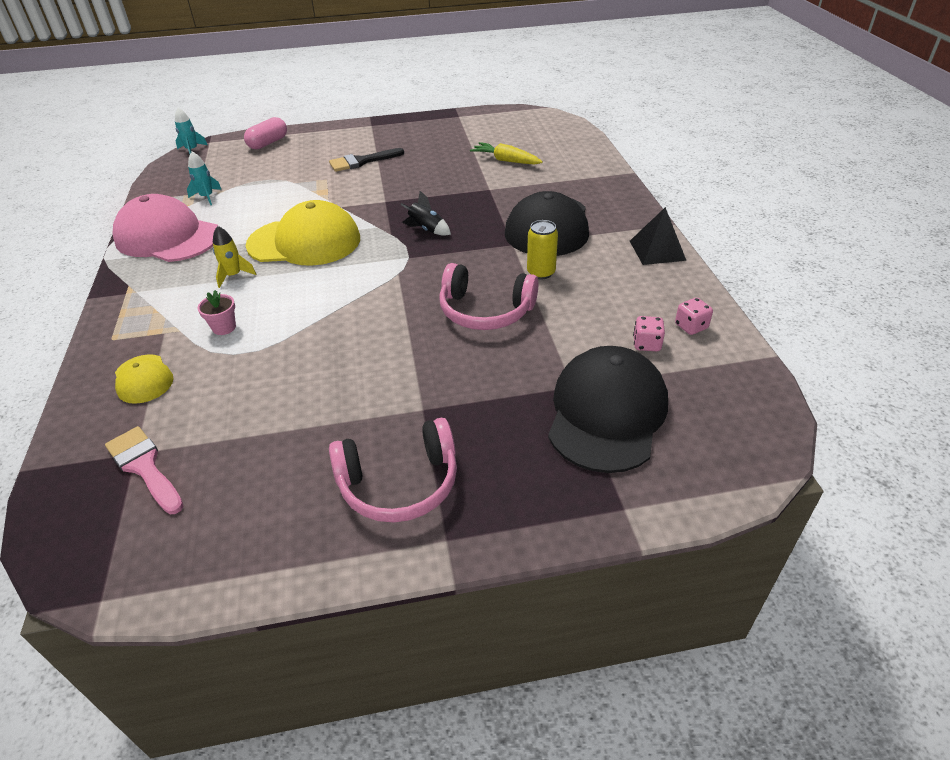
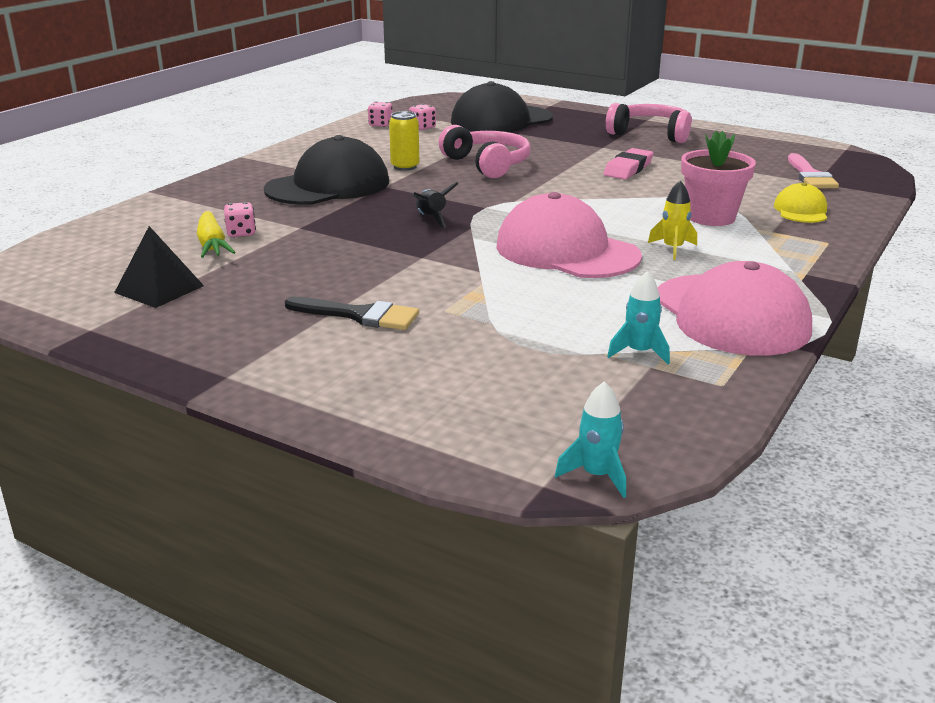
camera: 140 degrees left, 15 degrees down
(224, 327) = (711, 217): pink flower pot -> pink flower pot, size x1.92
(268, 143) = (440, 420): pink capsule -> none
(304, 242) = (566, 251): yellow cap -> pink cap
(353, 372) = (628, 169): none -> pink eraser
(510, 172) = (241, 233): none -> pink dice
(657, 250) = (297, 150): black pyramid -> black pyramid (159, 289)

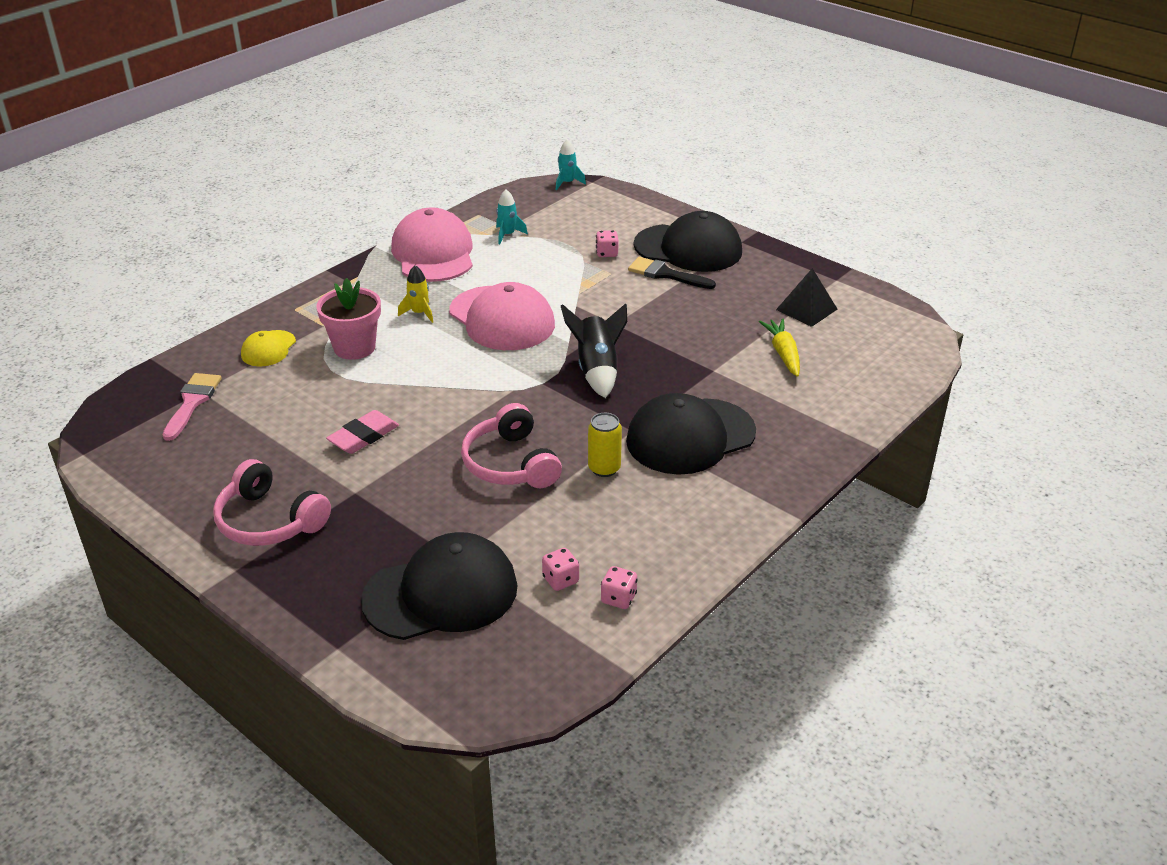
camera: 170 degrees left, 10 degrees up
(241, 233) = (763, 367): pink dice -> pink dice (607, 253)
(323, 356) = (688, 248): none -> black cap
(431, 219) = (597, 370): black rocket -> black rocket, size x1.64

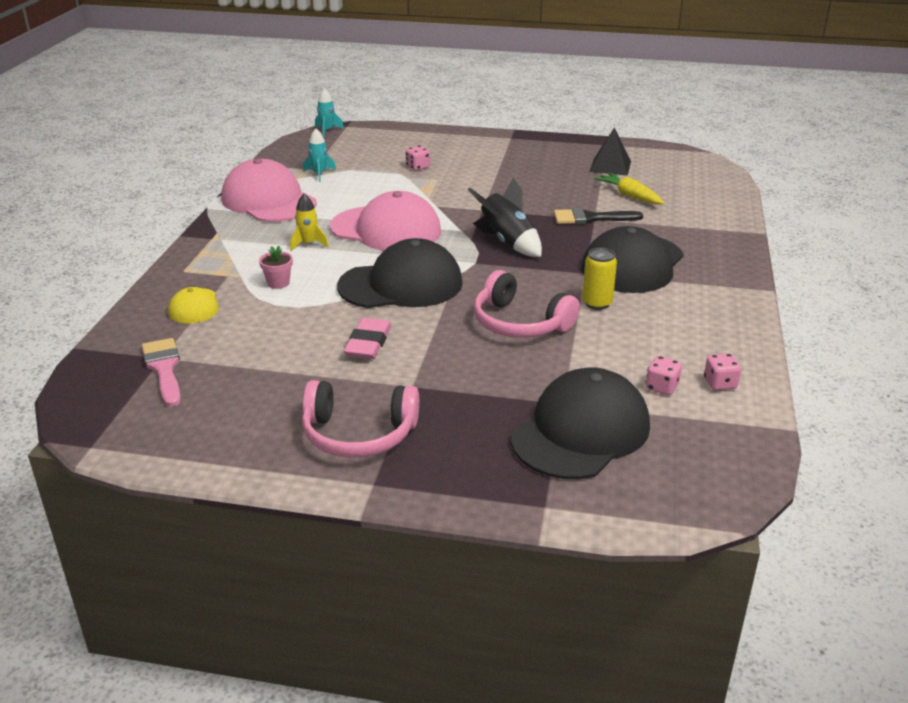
camera: 30 degrees left, 5 degrees down
(354, 347) = (278, 283): pink flower pot -> pink flower pot, size x0.52
(665, 274) = (481, 170): black brush -> black brush (590, 218)
(688, 248) = (477, 150): black cap -> black cap (401, 285)

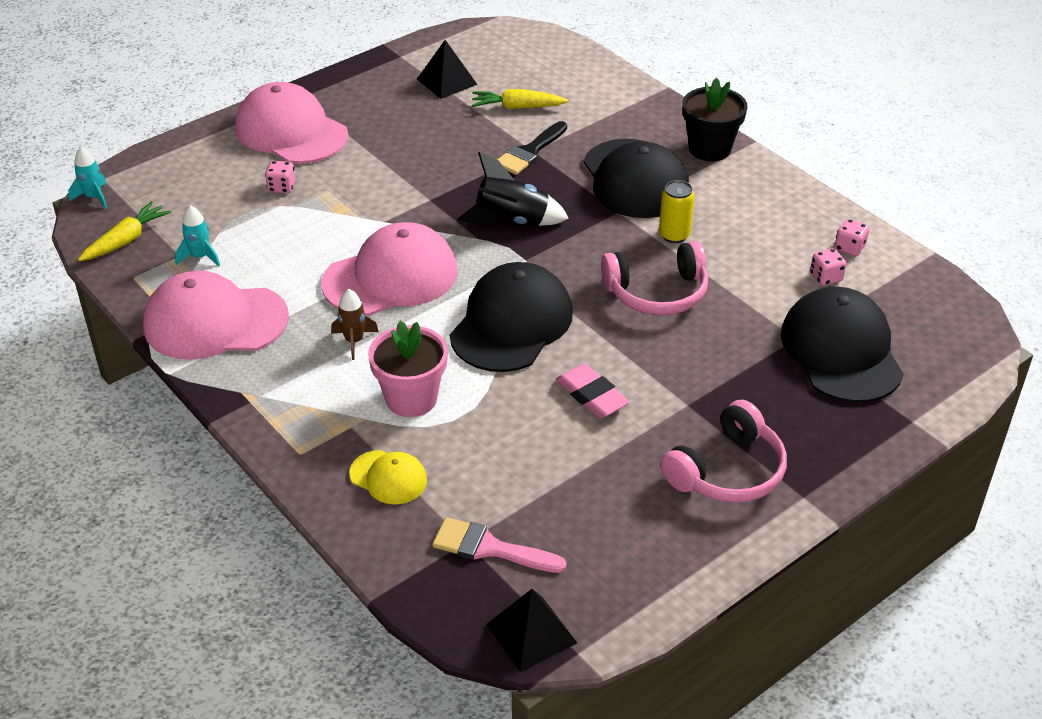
camera: 50 degrees left, 10 degrees up
(94, 419) = (531, 633): none -> black pyramid
(278, 283) = (411, 399): pink flower pot -> pink flower pot, size x1.92
(304, 152) = (126, 240): none -> yellow carrot
(308, 244) = (354, 341): yellow rocket -> brown rocket
(473, 148) = (291, 131): none -> pink cap
(724, 276) = (709, 149): none -> black flower pot

